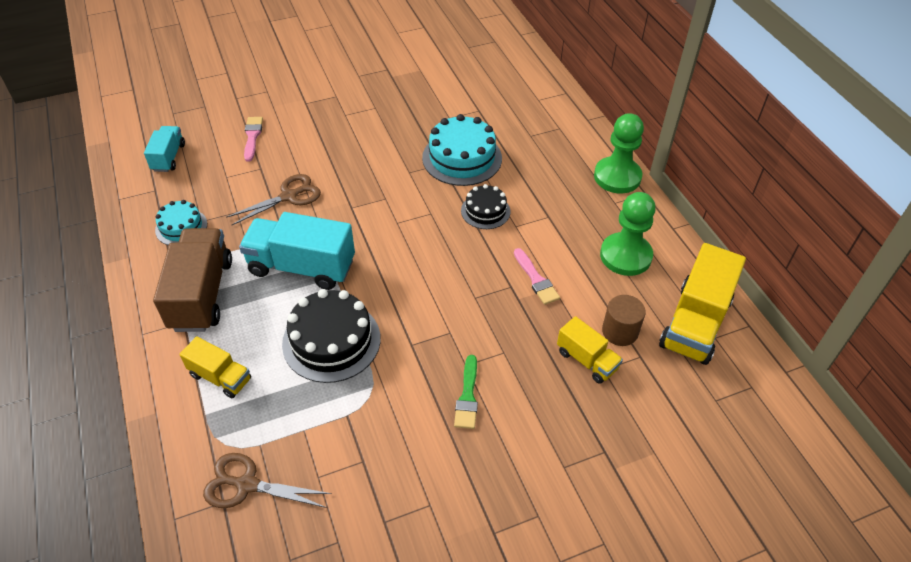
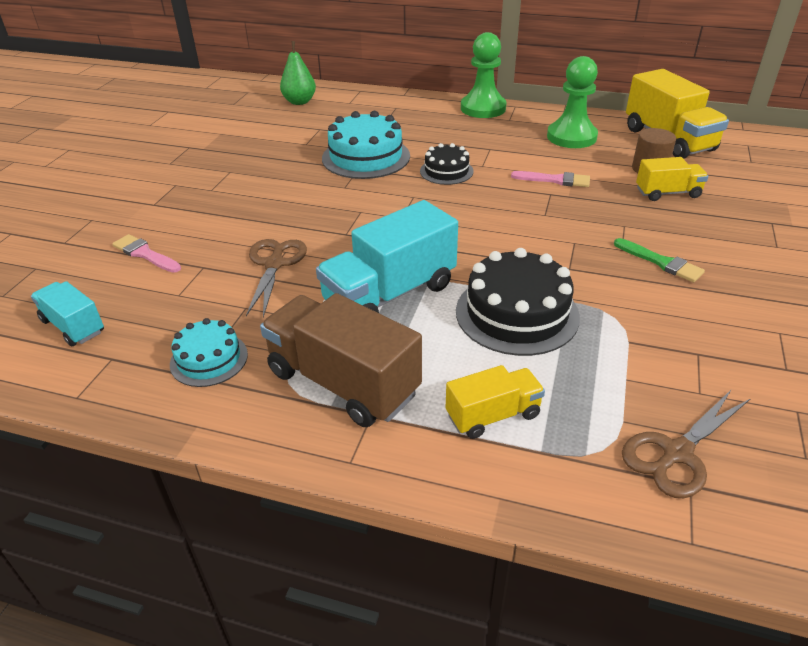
camera: 50 degrees left, 10 degrees down
(509, 75) = (299, 102): none -> green pear

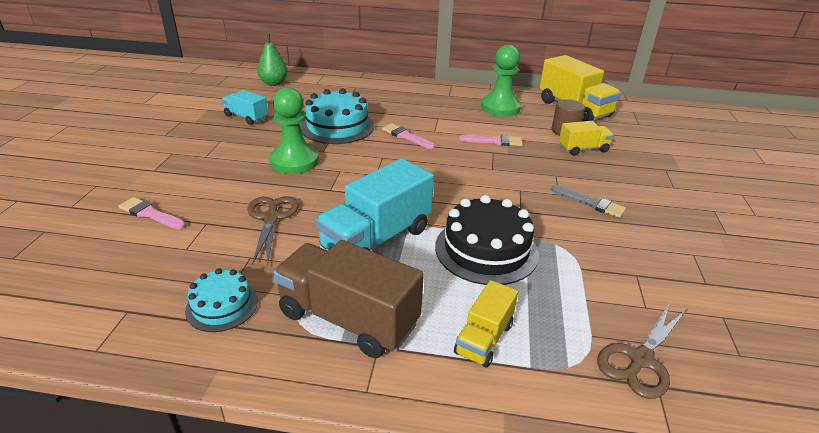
camera: 10 degrees left, 5 degrees down
(73, 326) = (87, 283): turquoise truck -> turquoise truck (246, 117)
(446, 171) = (406, 136): black cake -> pink brush
(483, 108) = (426, 87): green pawn -> green pawn (294, 161)
(493, 415) = (484, 339): yellow truck -> yellow truck turned 150 degrees clockwise
(661, 262) = (591, 203): green brush -> grey brush

